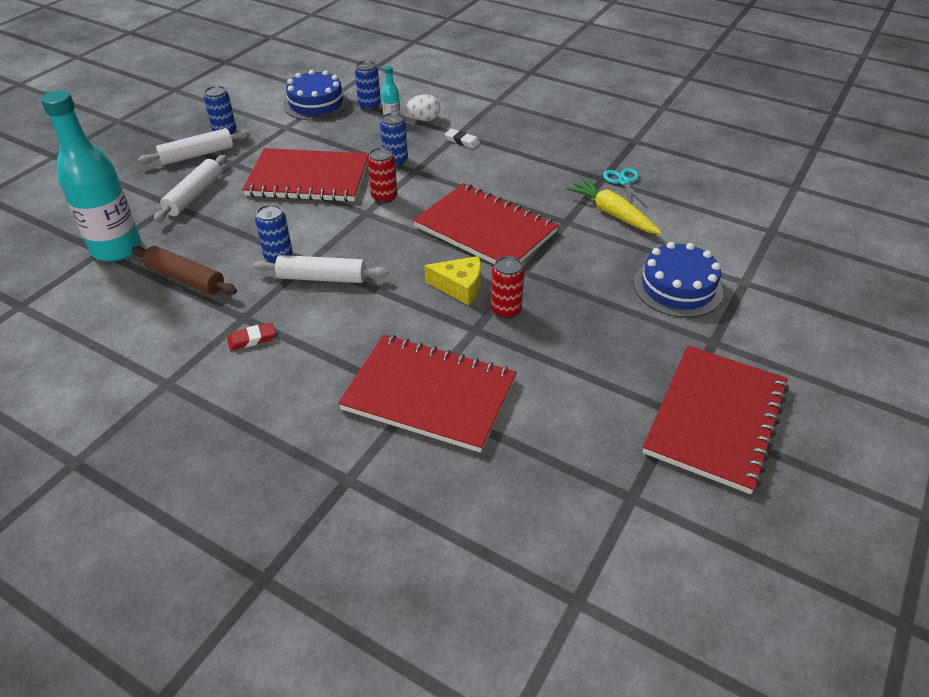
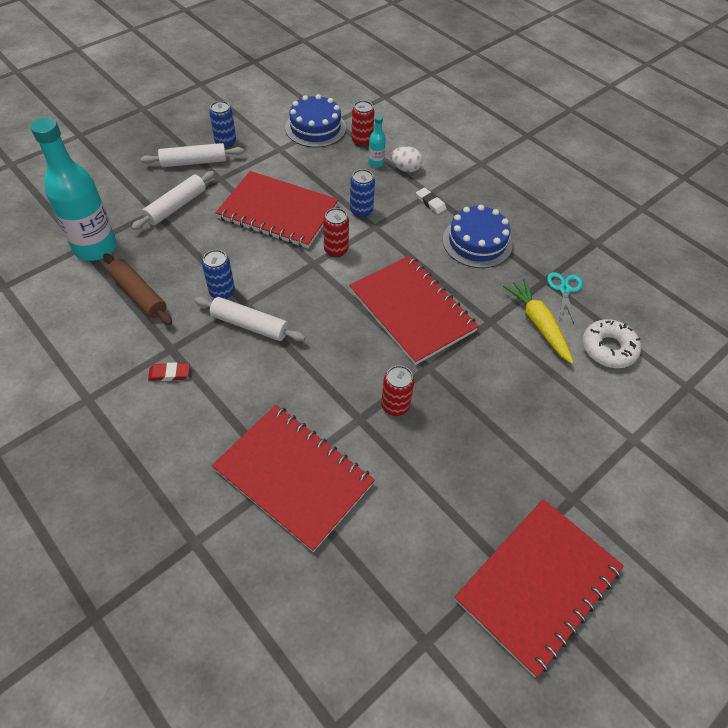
camera: 15 degrees right, 10 degrees up
(369, 106) = (362, 141): blue can -> red can
(459, 286) = (364, 368): yellow cheese -> none
(677, 287) = (565, 426): blue cake -> blue cake (477, 242)
(686, 218) = (608, 348): none -> white donut

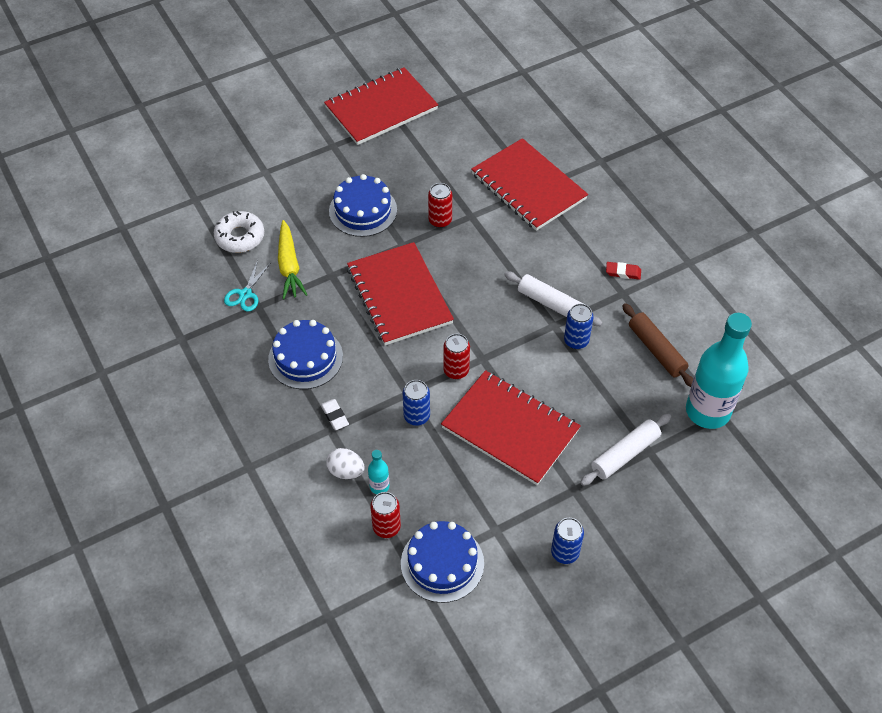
camera: 165 degrees left, 0 degrees up
(194, 162) = (605, 522): white rolling pin -> none
(490, 404) = (363, 210): none -> blue cake

